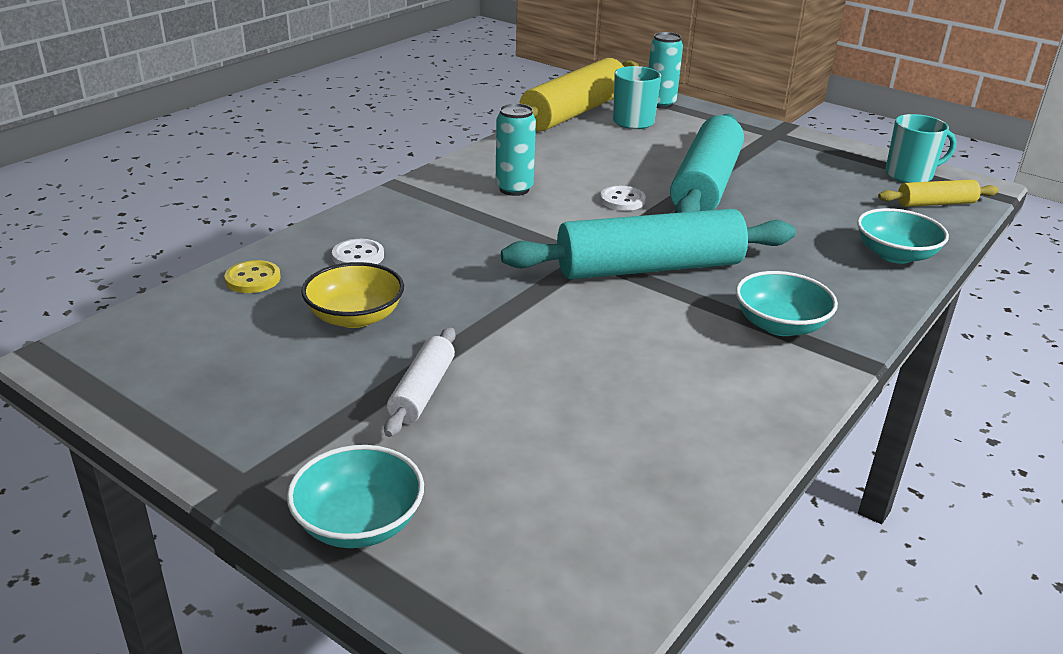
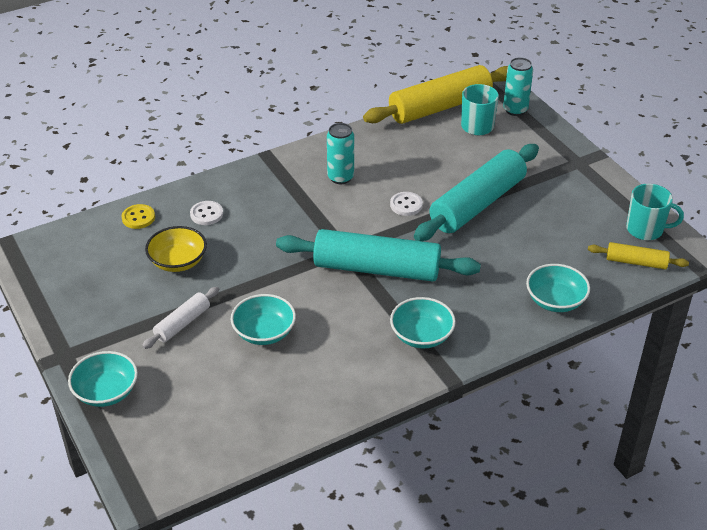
camera: 25 degrees right, 10 degrees up
(560, 372) = (264, 332): none -> turquoise bowl

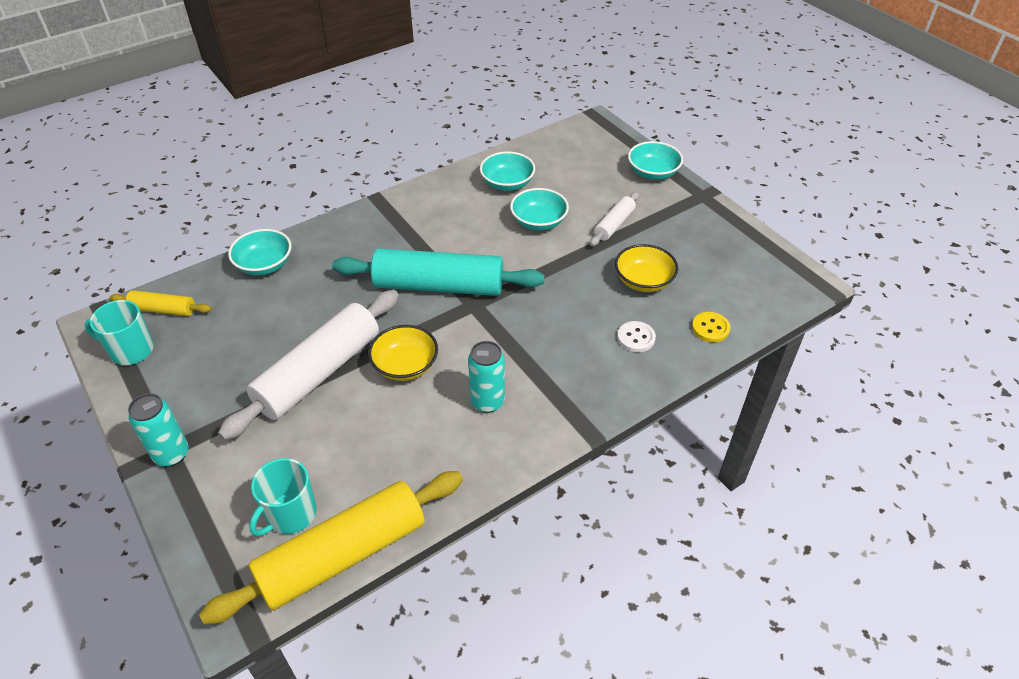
camera: 175 degrees right, 5 degrees up
(406, 205) = (405, 365): white button -> yellow bowl
(421, 335) = (397, 227): turquoise bowl -> turquoise bowl (507, 183)
(478, 204) = (318, 373): turquoise rolling pin -> white rolling pin
(515, 110) = (223, 557): turquoise can -> turquoise can (171, 454)

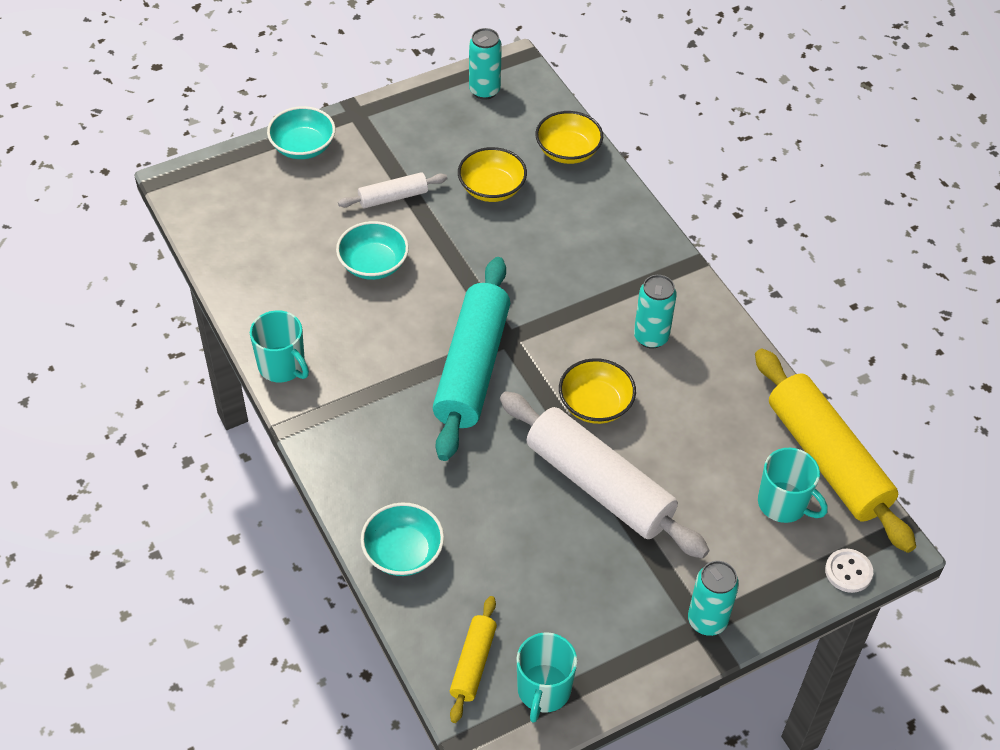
camera: 85 degrees left, 5 degrees up
(432, 189) = (282, 366): none -> turquoise mug
(507, 183) = (289, 286): turquoise bowl -> none
(614, 224) = (393, 197): white rolling pin -> white rolling pin turned 60 degrees counterclockwise
(636, 338) = (575, 209): white button -> white button (848, 571)
(710, 328) = (568, 151): yellow button -> yellow bowl
(765, 266) = (484, 91): none -> turquoise can

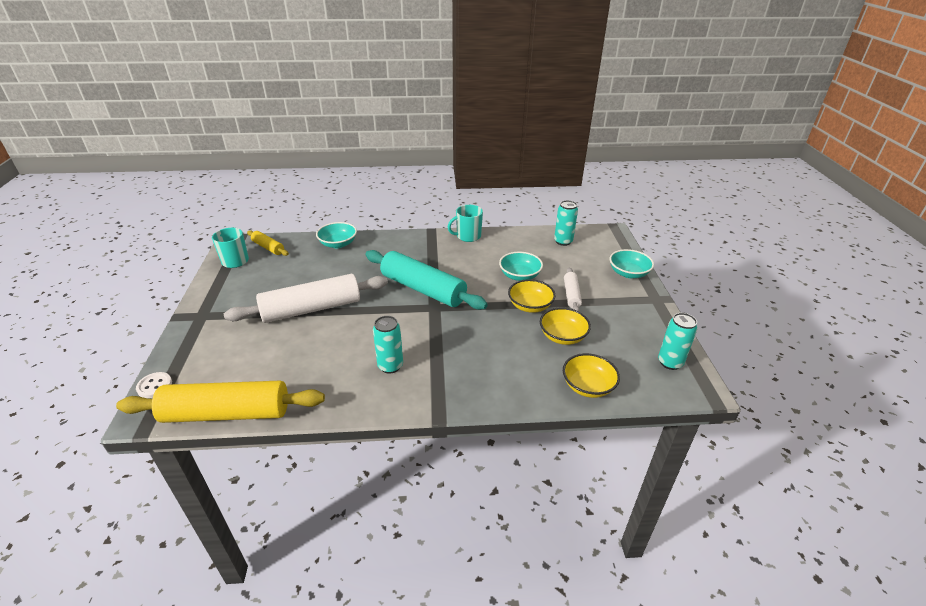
camera: 115 degrees right, 15 degrees down
(595, 404) = (362, 325): yellow bowl -> yellow bowl (530, 306)
(707, 621) = (201, 318): turquoise can -> turquoise can (563, 241)
(783, 504) = (224, 377): turquoise mug -> none

